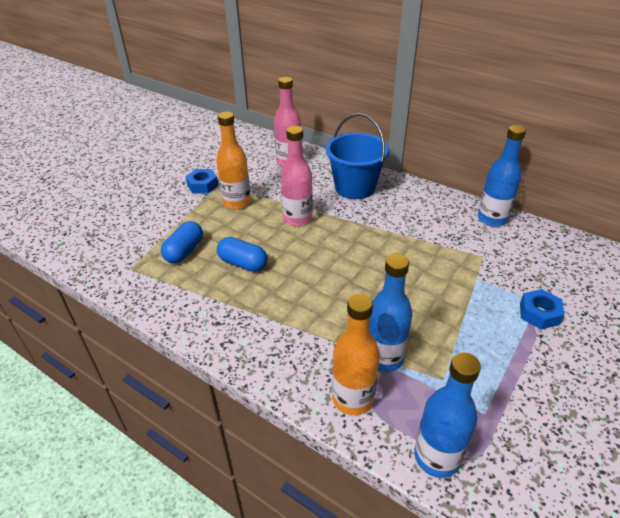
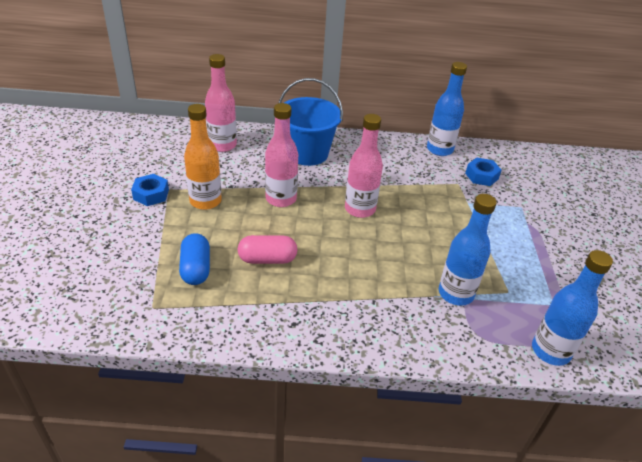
camera: 35 degrees left, 0 degrees up
(243, 263) = (267, 259): blue capsule -> pink capsule
(353, 398) = (460, 336): orange bottle -> none
(359, 249) = (360, 209): none -> pink bottle
(539, 313) = (529, 215): blue nut -> blue nut (481, 176)

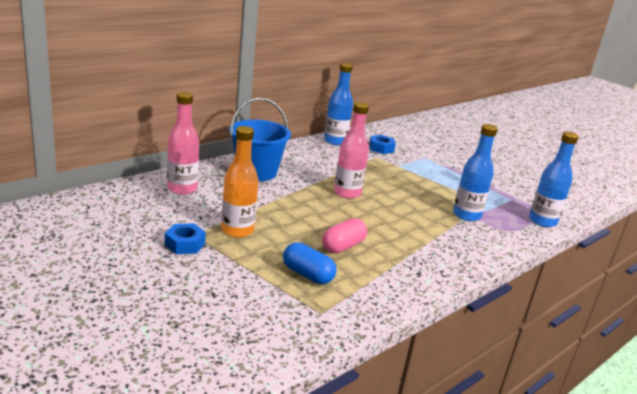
camera: 45 degrees left, 15 degrees down
(281, 199) = (288, 207): pink bottle -> none

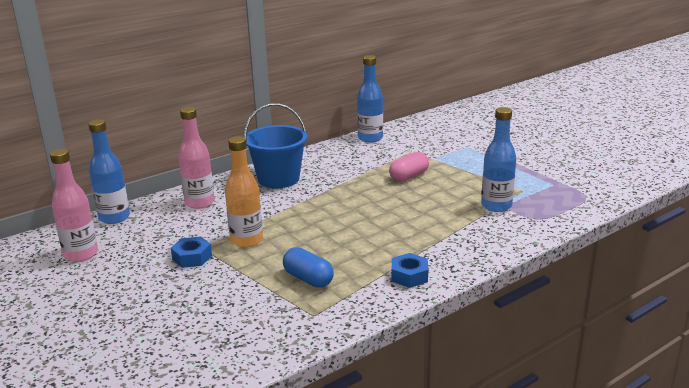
camera: 10 degrees right, 0 degrees up
(343, 246) = (351, 248): pink capsule -> pink capsule (409, 176)
(347, 193) = (369, 193): pink bottle -> pink bottle (81, 254)
(381, 148) = (419, 141): blue nut -> blue nut (409, 276)
(542, 221) = (583, 205): blue bottle -> blue bottle (114, 217)

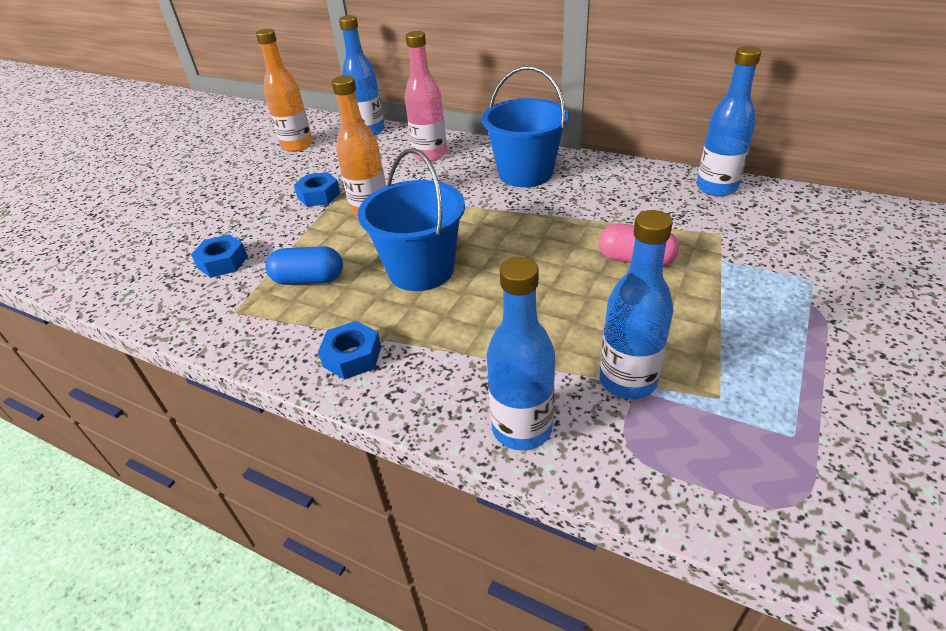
camera: 65 degrees right, 15 degrees up
(81, 254) = (297, 145): pink bottle -> orange bottle
(237, 314) = (223, 262): none -> blue nut
(308, 279) = (309, 279): blue capsule -> blue capsule turned 75 degrees clockwise
(346, 237) = (421, 270): none -> blue bucket
(507, 239) = (522, 428): none -> blue bottle

